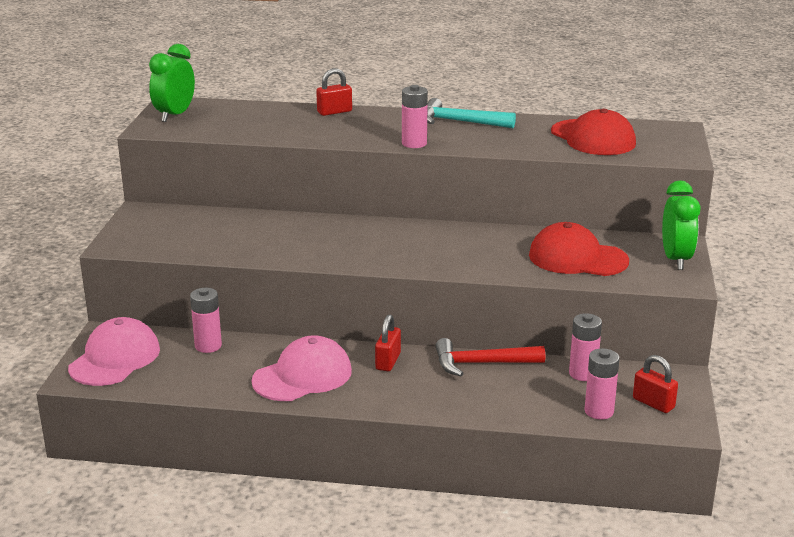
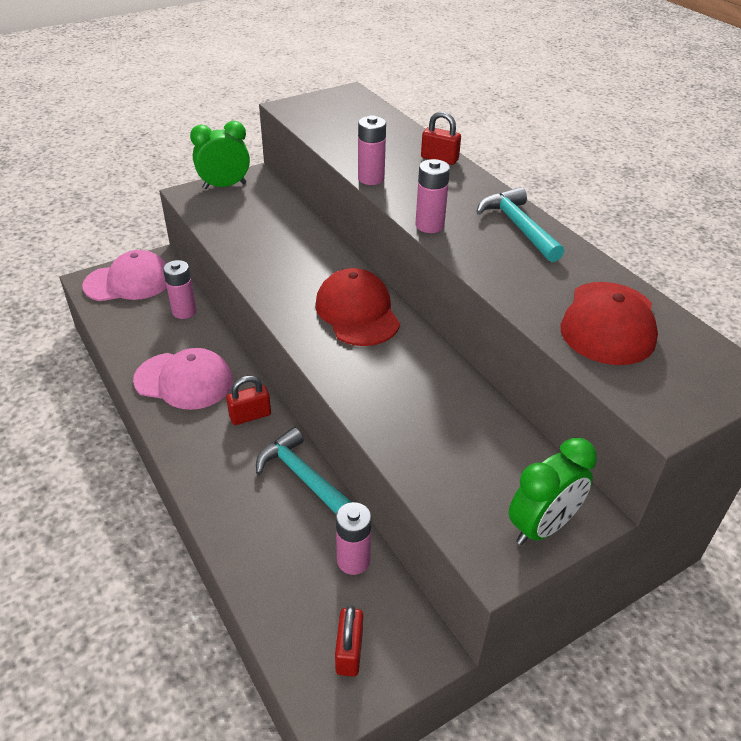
camera: 50 degrees right, 15 degrees up
(175, 115) = (328, 103): green clock -> green clock (224, 186)
(482, 363) = (302, 476): red hammer -> turquoise hammer
(577, 258) = (450, 444): red cap -> red cap (357, 312)
(599, 411) = (293, 610): pink battery -> pink battery (371, 178)

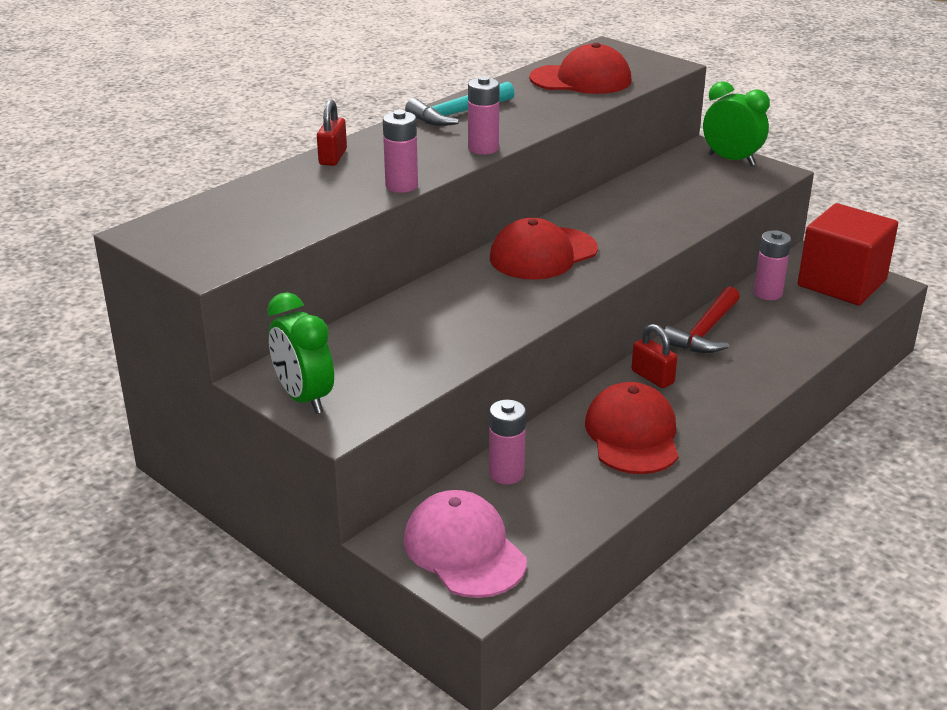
camera: 105 degrees left, 10 degrees down
(184, 381) = (632, 435): pink cap -> red cap
(302, 476) = (705, 331): turquoise hammer -> red hammer
(349, 651) = (841, 283): red padlock -> red cube

